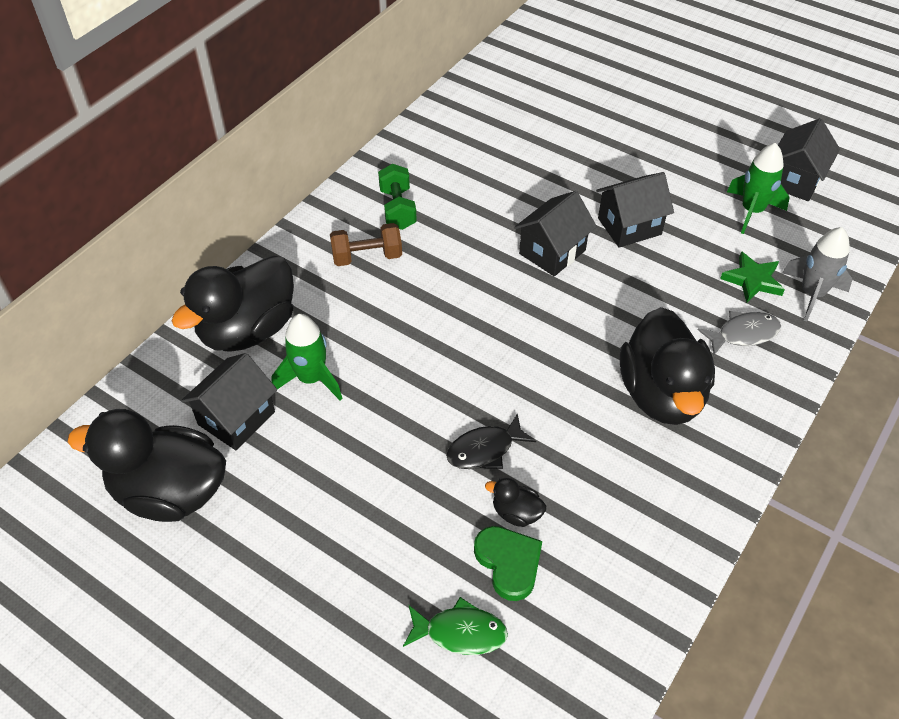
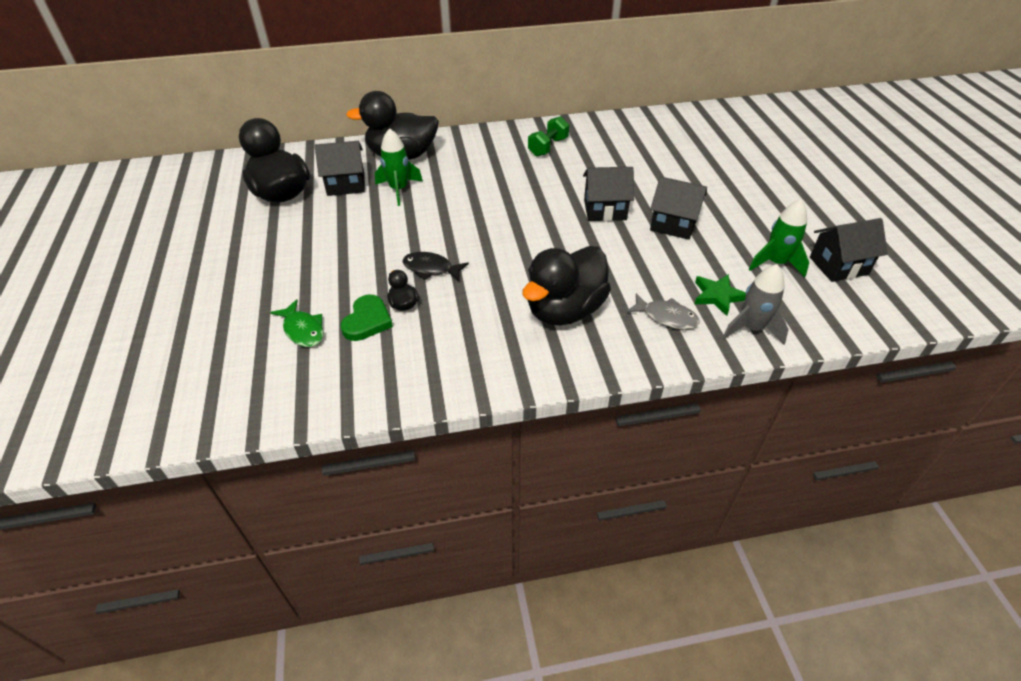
camera: 45 degrees right, 5 degrees down
(367, 257) = (501, 158): brown dumbbell -> none

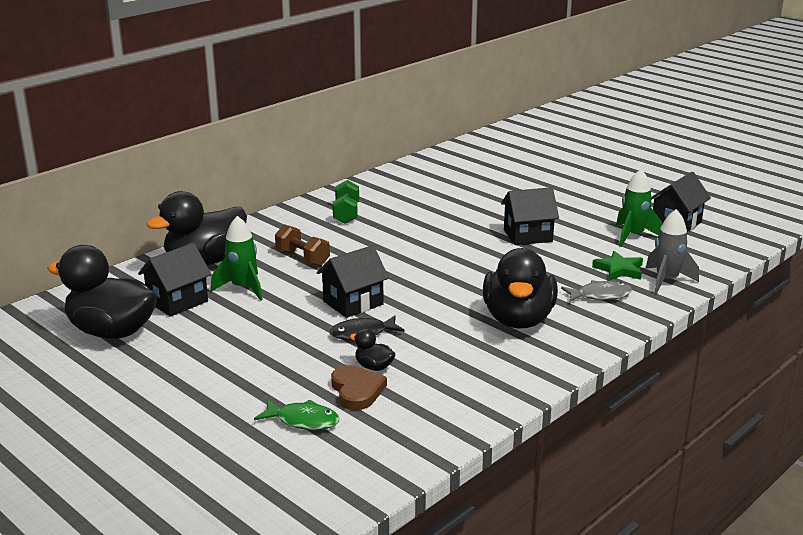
camera: 35 degrees left, 20 degrees down
(367, 321) = (357, 390): green heart -> brown heart
(469, 178) = (302, 258): none -> brown dumbbell
(605, 210) = (459, 243): black house -> black house (353, 303)

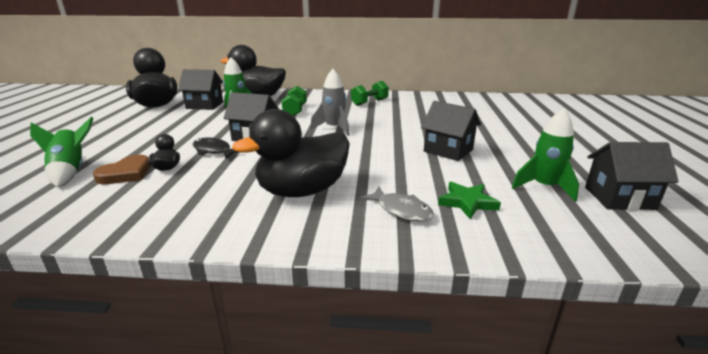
camera: 50 degrees right, 0 degrees up
(302, 258) = (295, 110): brown dumbbell -> green dumbbell
(303, 421) = (71, 171): green fish -> green rocket
(666, 281) = (495, 234): grey rocket -> grey rocket (334, 128)

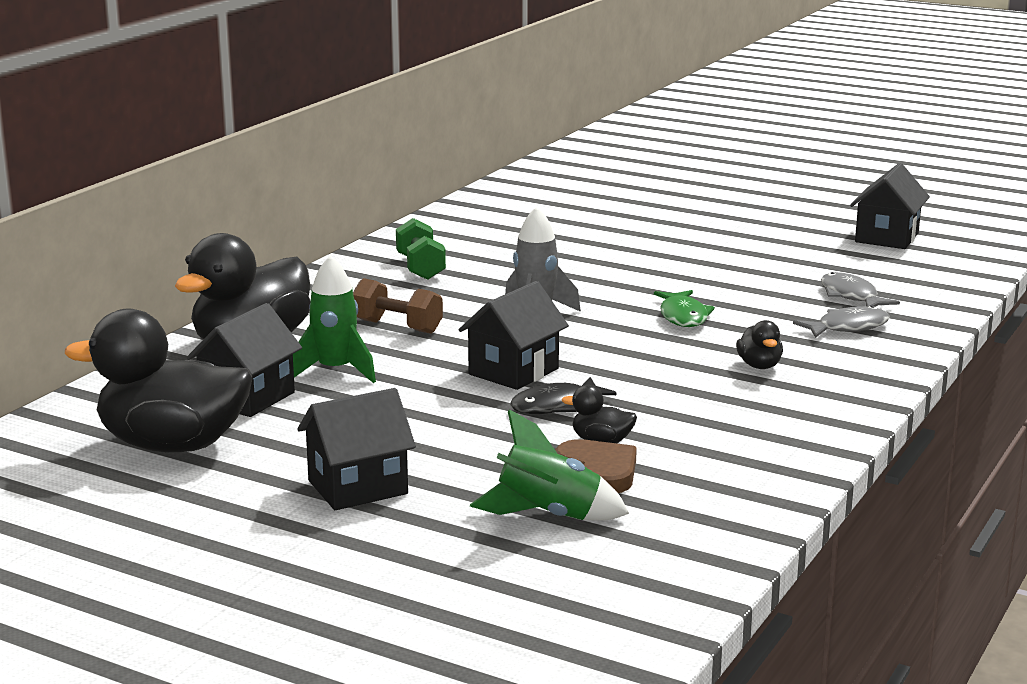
camera: 65 degrees left, 5 degrees down
(295, 110) = (397, 327): green dumbbell -> brown dumbbell
(302, 191) = (759, 366): black duck -> black duck, size x0.42
(365, 158) = (683, 316): none -> green fish
(448, 150) = (699, 270): black house -> black house (357, 487)
(467, 202) = (851, 296): green star -> grey fish
(544, 187) = (841, 257): green rocket -> none

